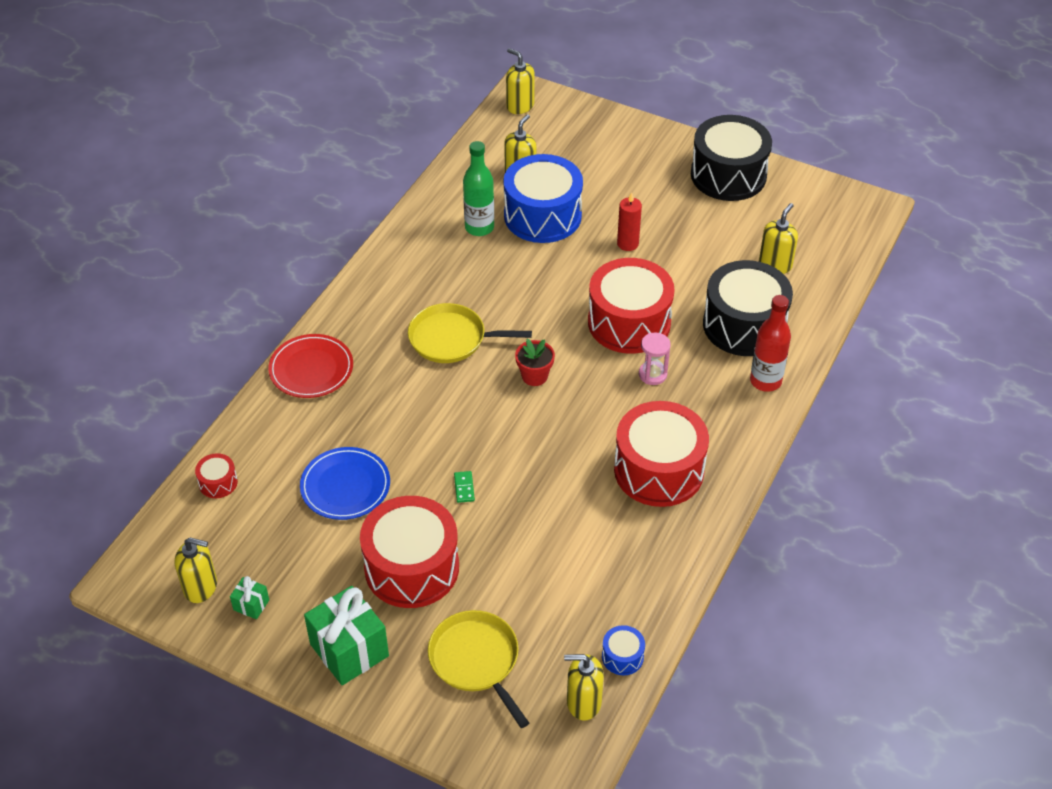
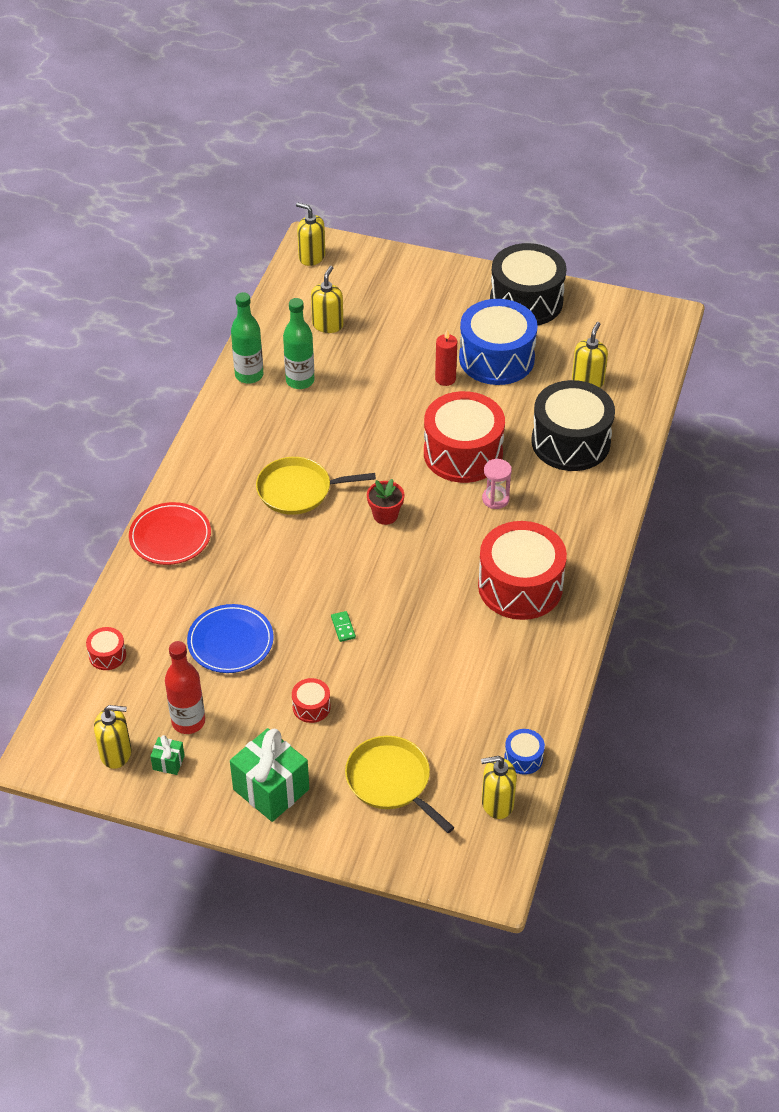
camera: 10 degrees left, 0 degrees up
(411, 567) = (311, 707): red drum -> red drum, size x0.42
(429, 216) = (249, 375): none -> green bottle
(542, 215) = (358, 362): blue drum -> blue drum (496, 358)
(765, 381) = (601, 491): red bottle -> red bottle (188, 722)

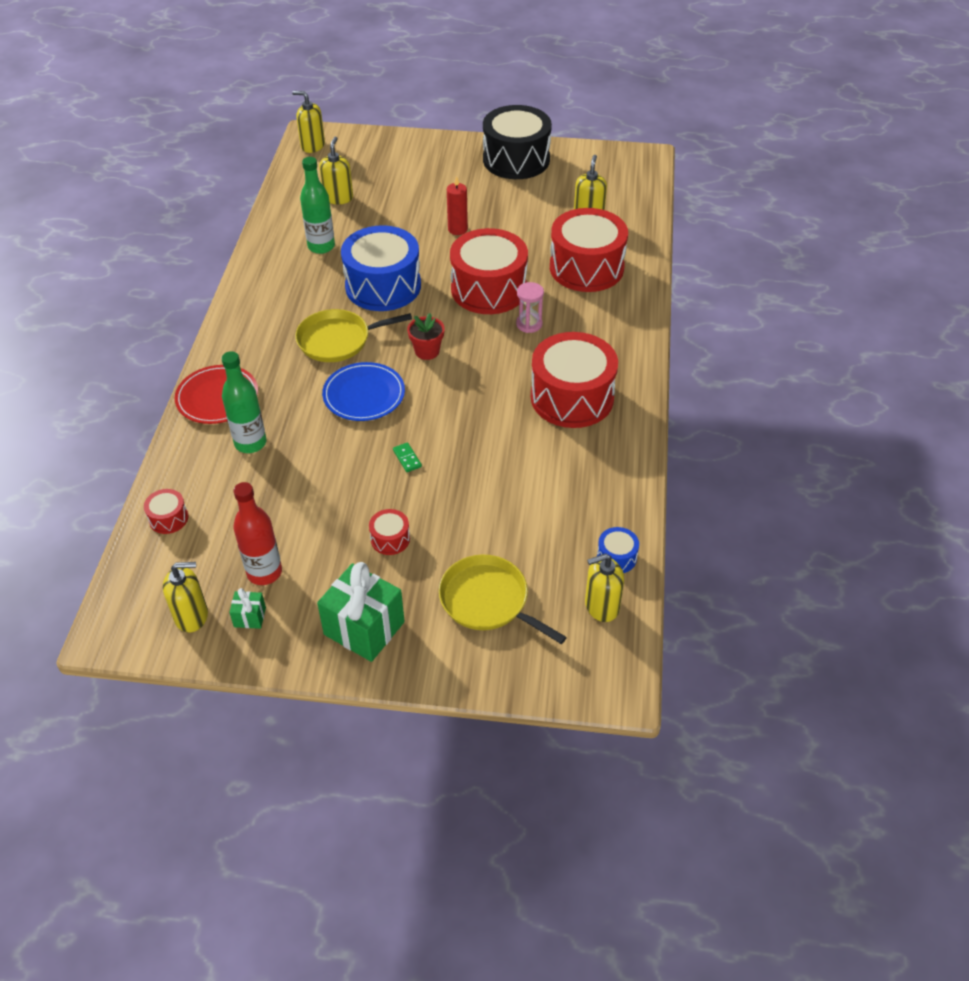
camera: 10 degrees left, 0 degrees up
(230, 641) = (295, 487): blue plate -> blue plate (364, 395)
(249, 375) = (271, 247): green bottle -> green bottle (250, 443)
(496, 358) = (501, 207): blue drum -> blue drum (383, 286)
(570, 442) = (586, 268): black drum -> red drum

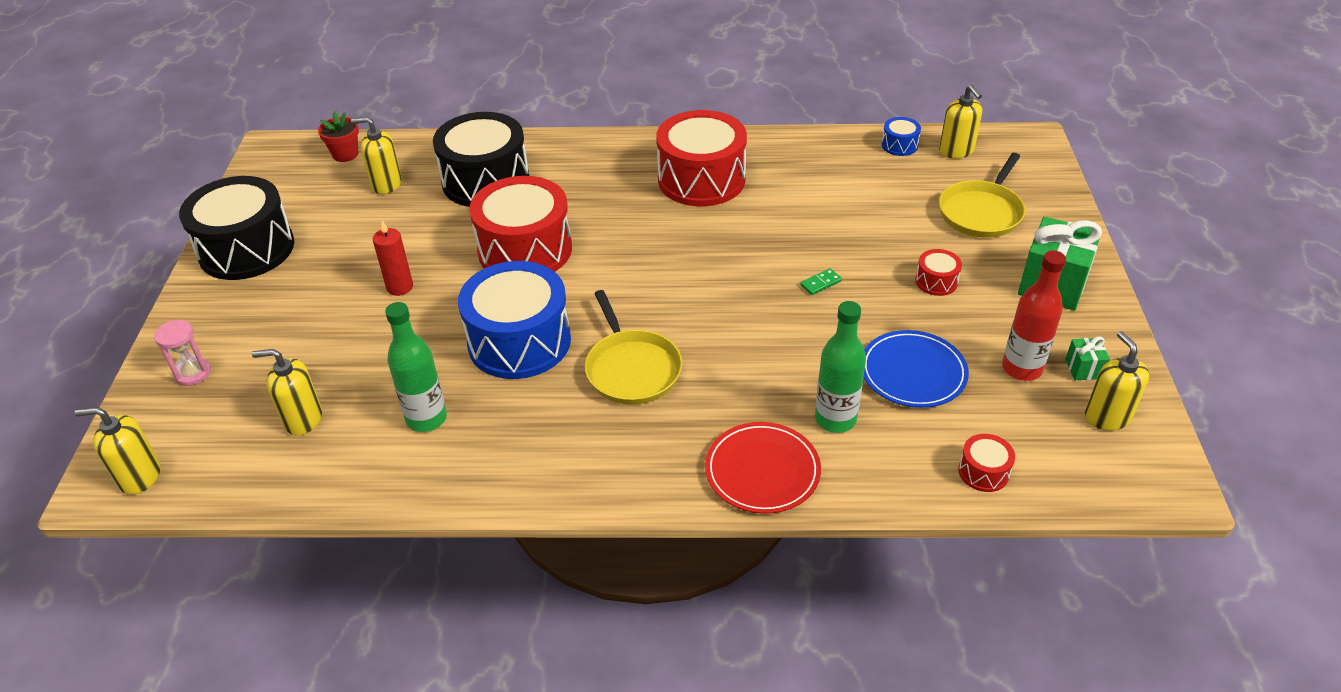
camera: 95 degrees left, 5 degrees down
(312, 146) = (140, 476): yellow soap dispenser -> yellow soap dispenser turned 75 degrees clockwise
(364, 395) = (728, 330): blue plate -> blue plate (913, 372)
(427, 351) = (643, 288): red flower pot -> red flower pot (345, 154)
(529, 324) = (588, 215): pink hourglass -> pink hourglass (193, 373)
(586, 268) = (485, 181): red drum -> black drum

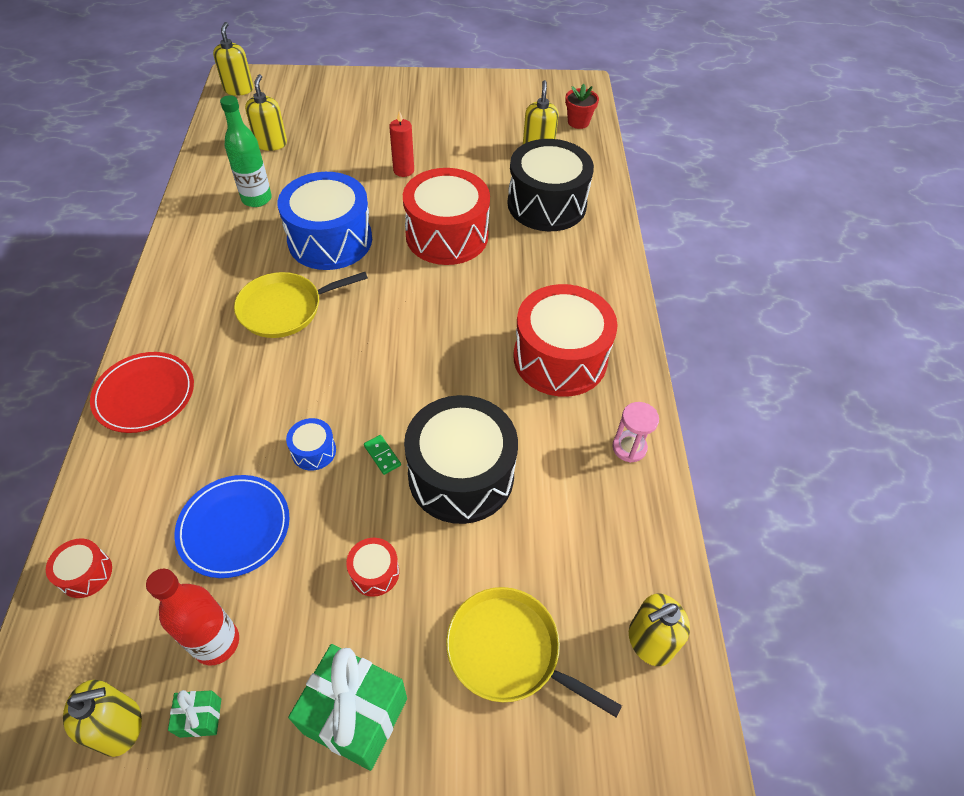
camera: 85 degrees right, 10 degrees up
(193, 373) = (325, 93): pink hourglass -> pink hourglass (629, 447)
(246, 249) = (453, 93): black drum -> black drum (461, 475)
(835, 419) = (188, 453): green bottle -> none
(899, 145) = (653, 567): blue drum -> blue drum (313, 451)

